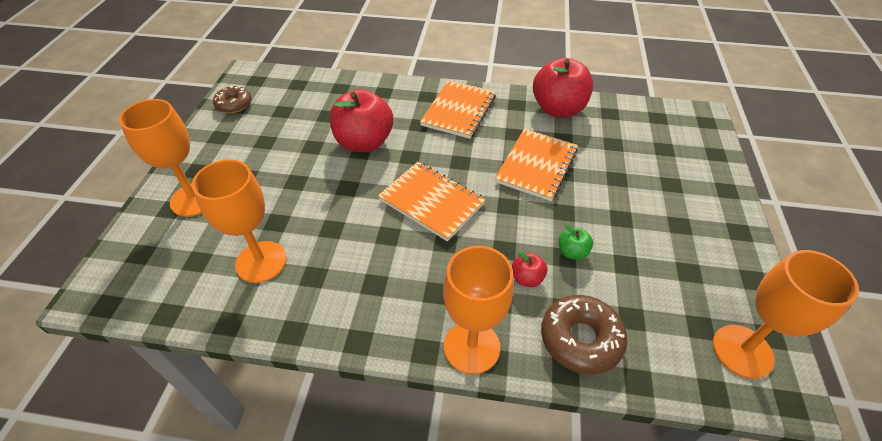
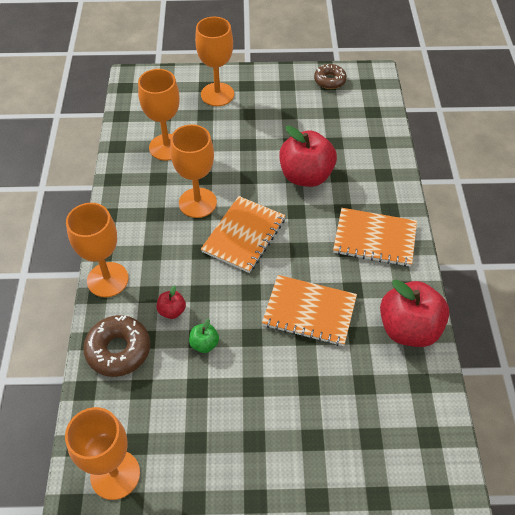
camera: 80 degrees right, 5 degrees up
(370, 238) = (197, 203): none -> orange goblet

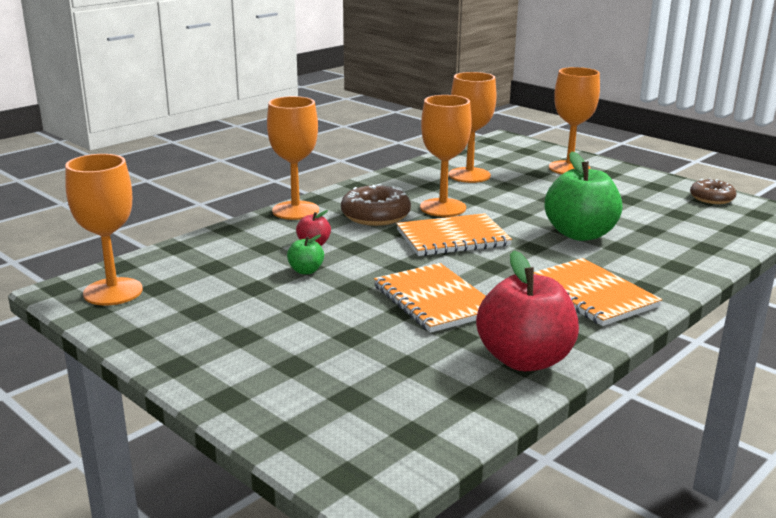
camera: 45 degrees right, 30 degrees down
(118, 350) = (236, 242): brown donut -> brown donut (375, 216)
(306, 176) = (580, 234): red apple -> green apple

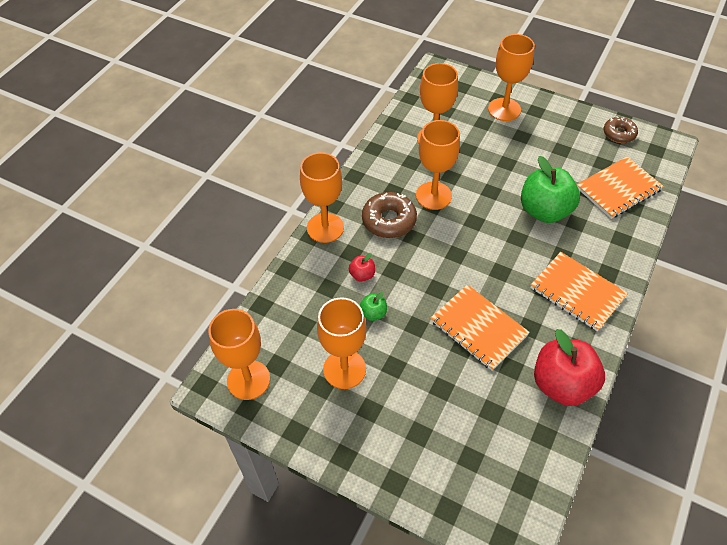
camera: 15 degrees left, 30 degrees up
(236, 302) = (344, 369): none -> orange goblet
(452, 238) = (458, 239): orange notebook -> orange notebook (618, 189)

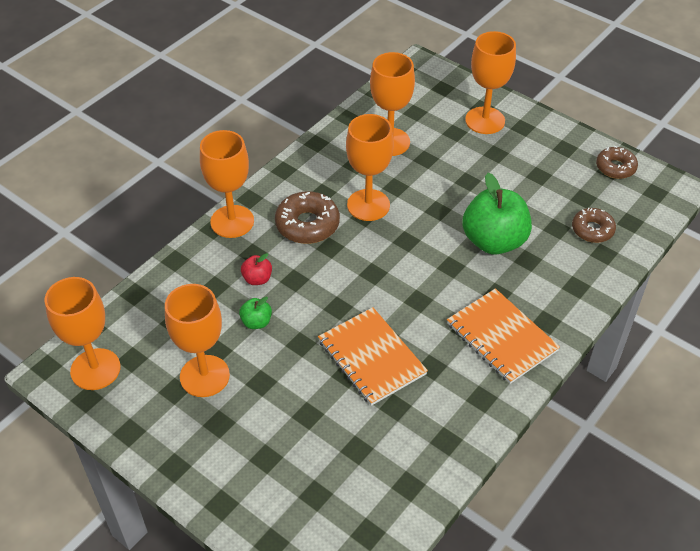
camera: 10 degrees right, 5 degrees down
(562, 384) = (448, 434): red apple -> none
(618, 189) = (592, 230): orange notebook -> brown donut

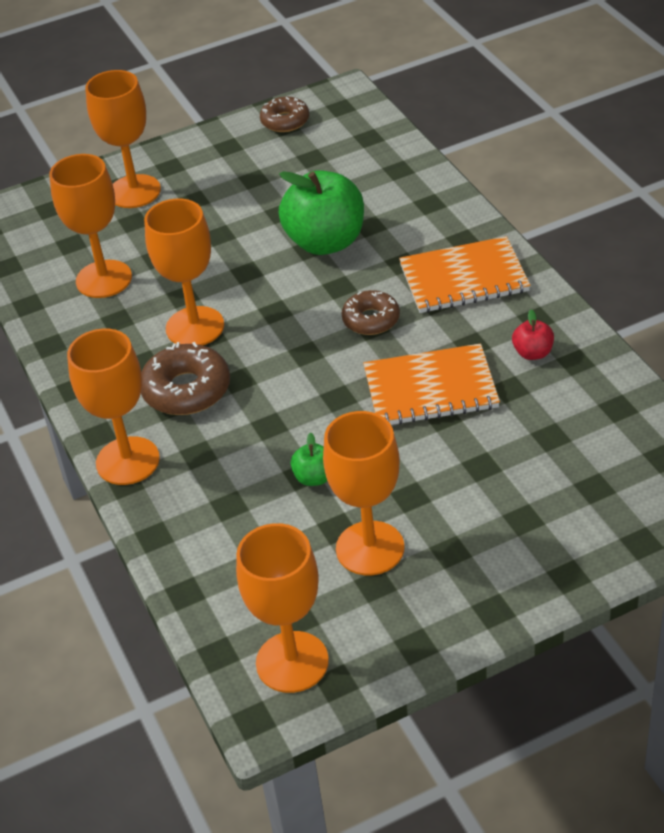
camera: 60 degrees left, 5 degrees down
(257, 279) = (244, 460): red apple -> red apple (533, 353)
(592, 230) = (361, 166): brown donut -> brown donut (371, 319)

